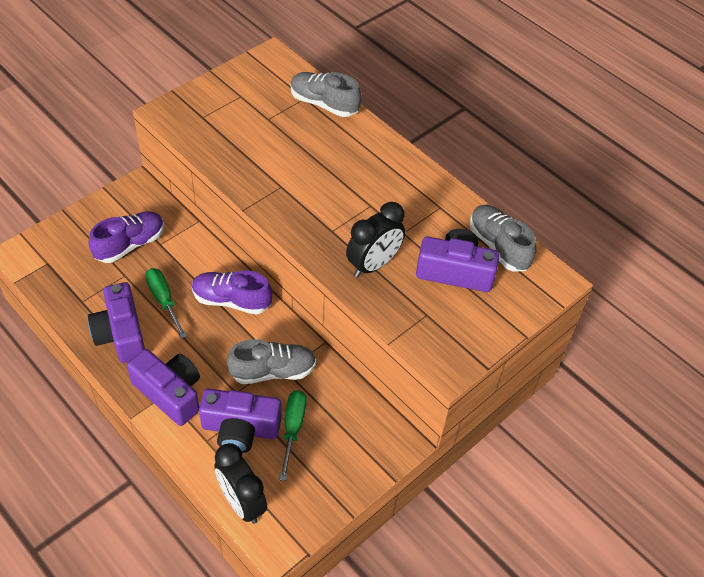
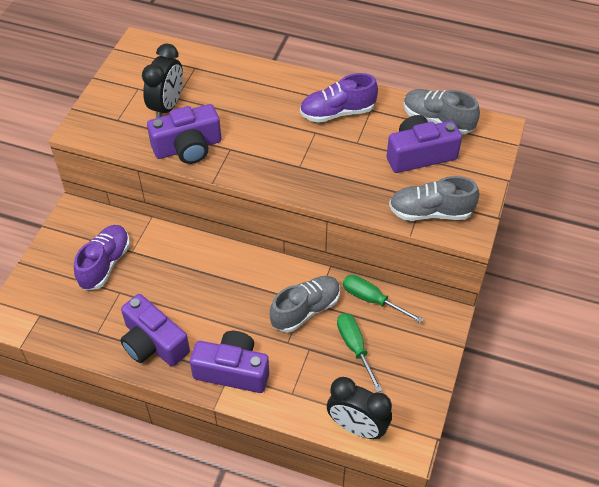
camera: 25 degrees left, 0 degrees up
(163, 300) = (170, 297): green screwdriver -> green screwdriver (372, 300)
(231, 300) = (229, 269): purple shoe -> purple shoe (337, 113)
(240, 429) = (313, 370): purple camera -> purple camera (188, 147)
(324, 104) = (215, 66): grey shoe -> grey shoe (430, 212)
(373, 264) = (352, 178): black clock -> black clock (167, 106)

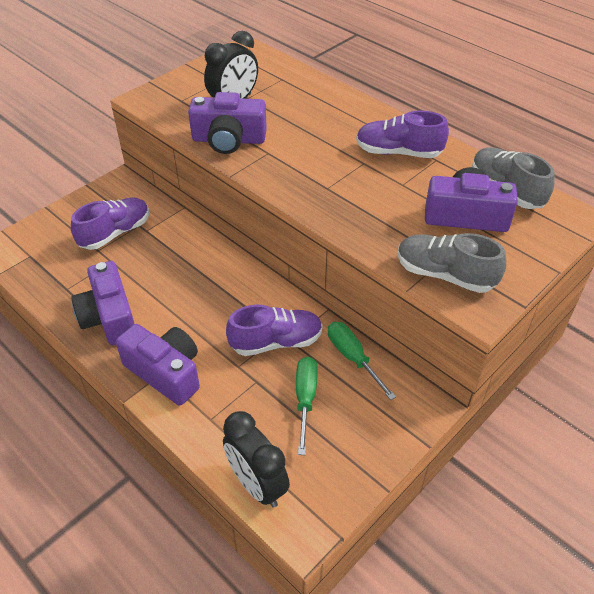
camera: 25 degrees right, 5 degrees down
(305, 310) = (276, 342): grey shoe -> purple shoe

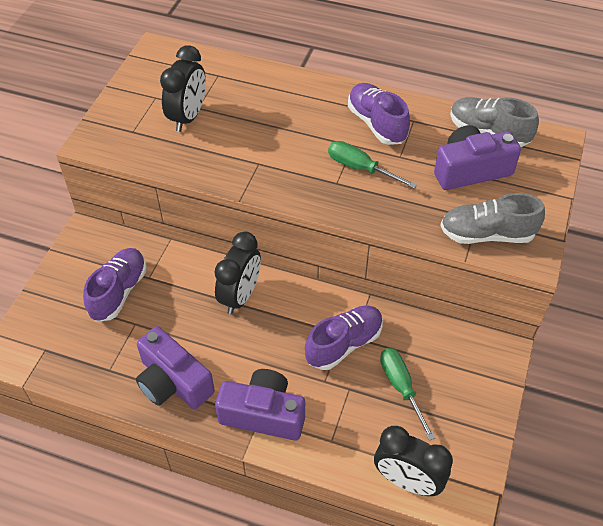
camera: 25 degrees left, 5 degrees up
(211, 270) = (240, 296): none -> black clock
(228, 140) = (211, 161): purple camera -> none
(352, 357) = (418, 332): green screwdriver -> green screwdriver (360, 168)
(398, 152) = (376, 124): purple shoe -> purple shoe turned 75 degrees clockwise

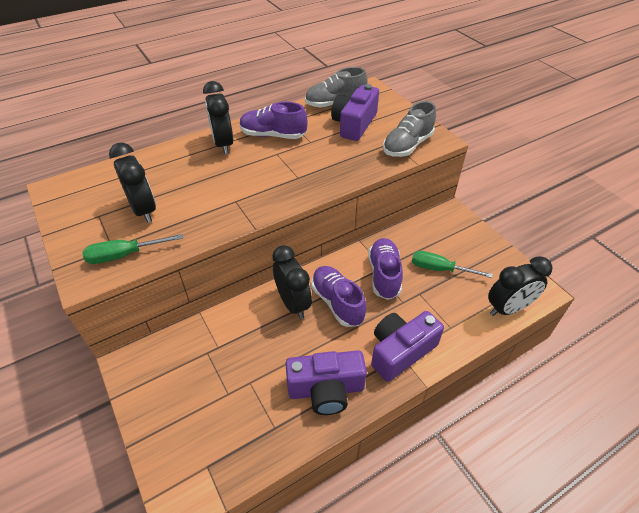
camera: 50 degrees left, 5 degrees down
(119, 292) = (209, 375): purple shoe -> purple shoe (337, 302)
(323, 101) = (223, 144): none -> black clock
(360, 168) = (299, 161): green screwdriver -> green screwdriver (124, 255)

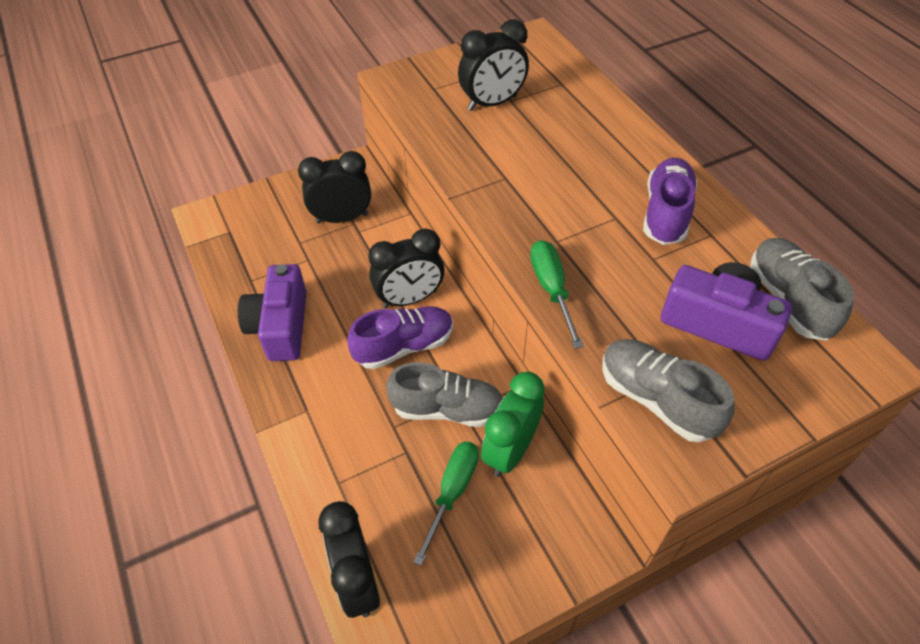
camera: 95 degrees right, 5 degrees up
(124, 255) = (420, 98): green screwdriver -> green screwdriver (551, 289)
(223, 144) = (635, 160): black clock -> black clock (342, 218)
(384, 275) = (447, 409): purple shoe -> grey shoe
(400, 351) = (313, 410): purple camera -> none
(406, 244) = (510, 450): none -> green clock

